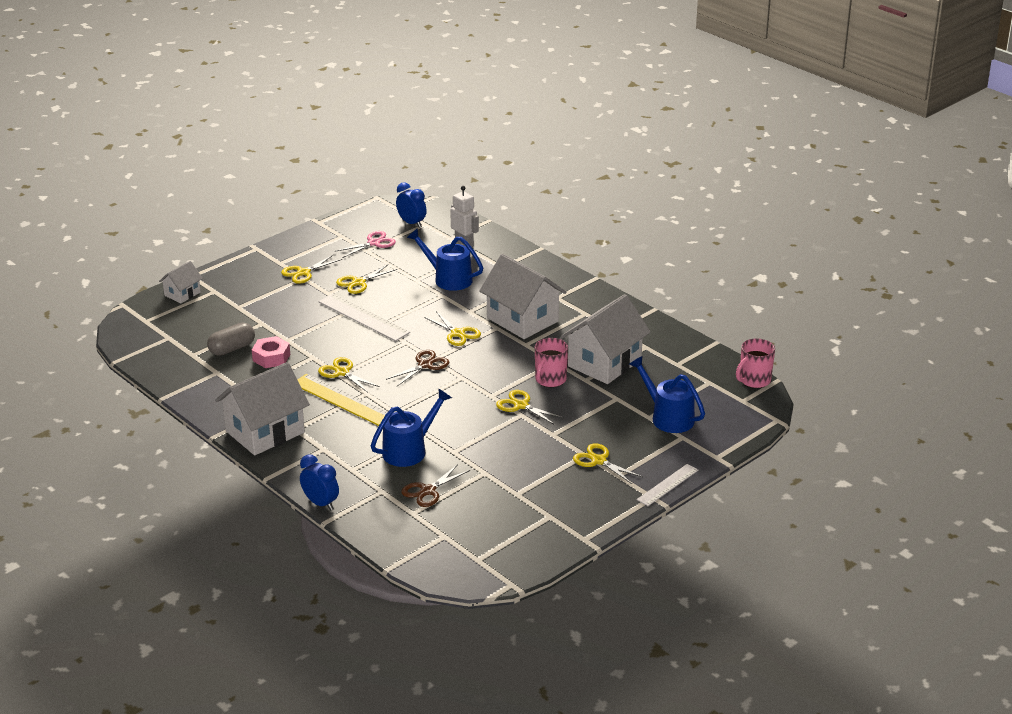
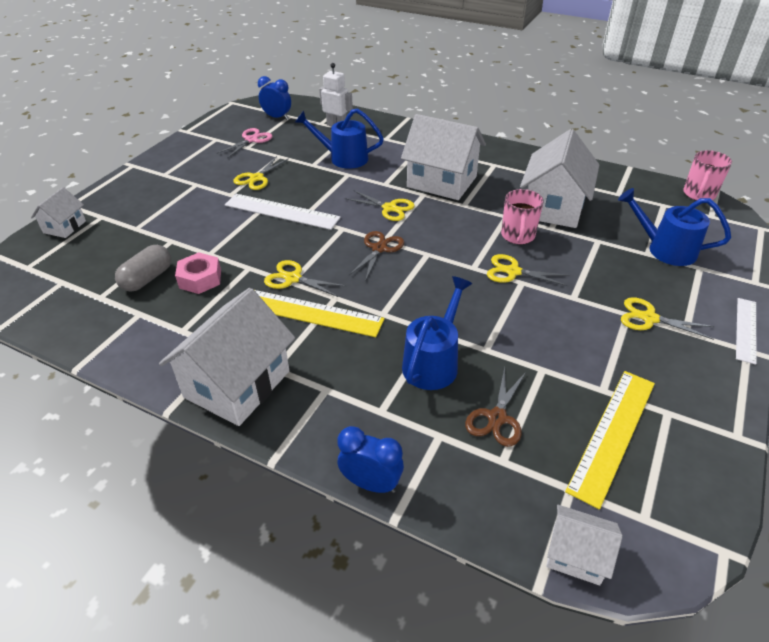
camera: 20 degrees left, 10 degrees up
(303, 272) = (194, 179): yellow scissors -> none
(419, 563) = (576, 555): none -> white house
(499, 517) = (612, 434): none -> yellow ruler

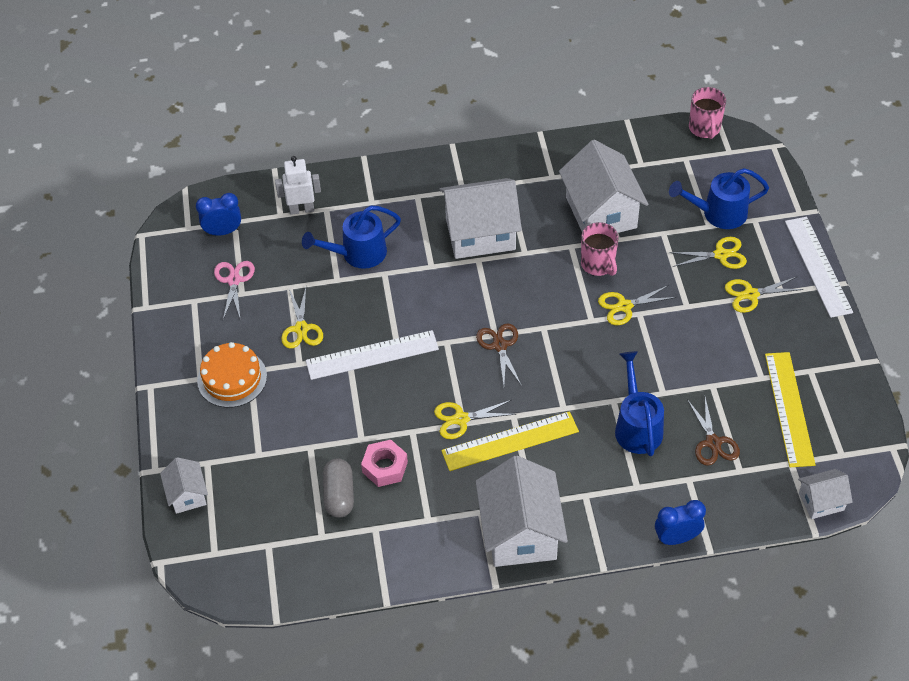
camera: 35 degrees left, 10 degrees up
(181, 183) = (232, 378): none -> orange cake
(389, 208) = (464, 294): yellow scissors -> yellow scissors (720, 255)
(746, 329) = (818, 266): white ruler -> white ruler, size x1.58

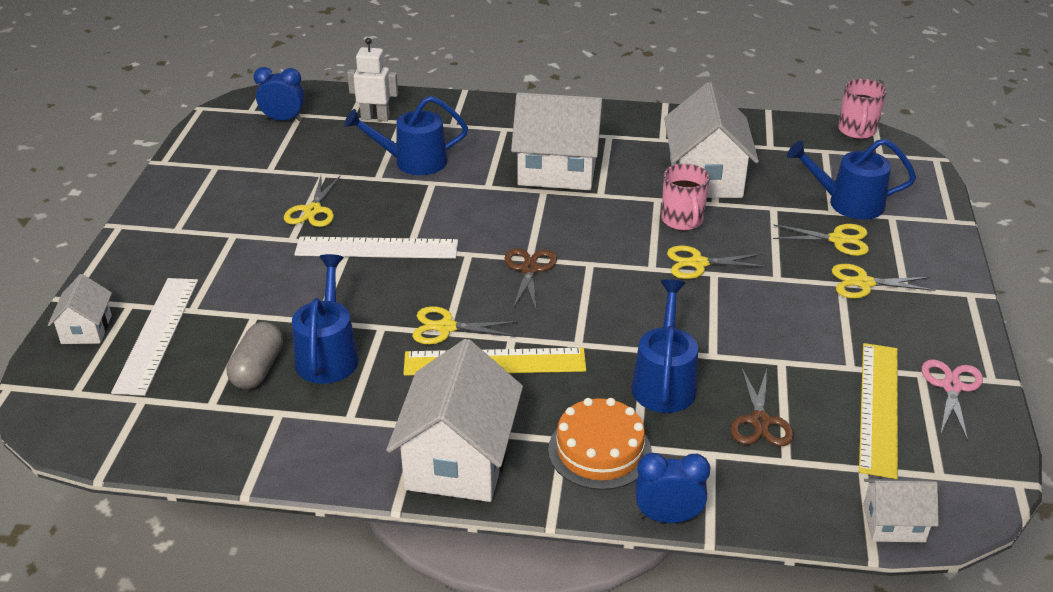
camera: 15 degrees right, 15 degrees down
(232, 378) = (210, 237): orange cake -> orange cake (599, 450)
(234, 280) = (268, 158): pink scissors -> pink scissors (951, 387)
(385, 467) = (328, 354): pink nut -> blue watering can
(818, 266) = (961, 273): white ruler -> white ruler (157, 334)

